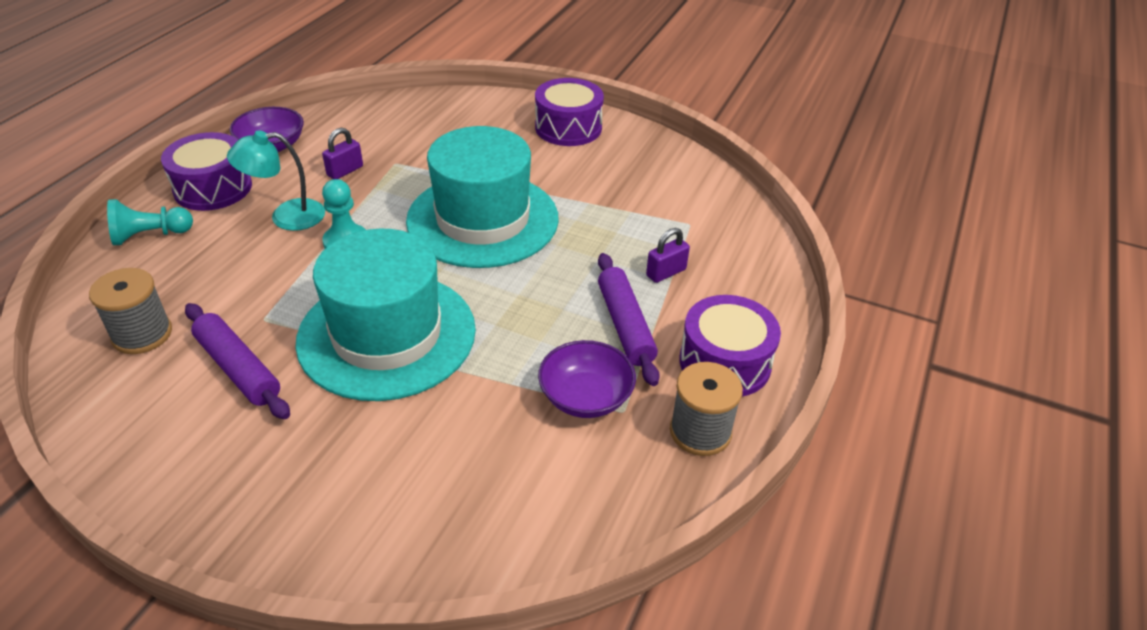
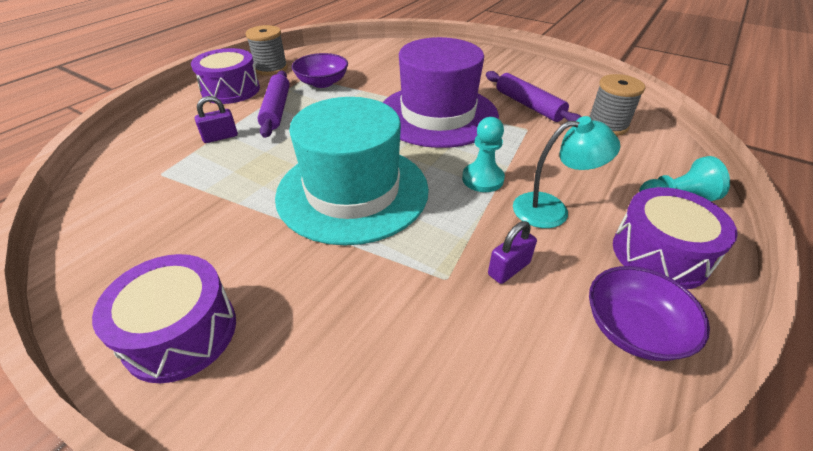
camera: 170 degrees left, 0 degrees up
(387, 335) = (437, 115): turquoise hat -> purple hat

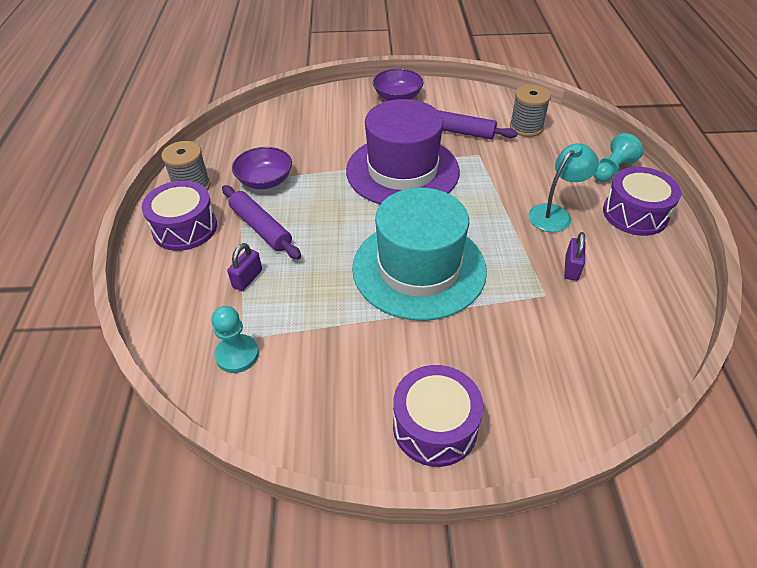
camera: 35 degrees left, 5 degrees up
(482, 179) = (493, 212): turquoise pawn -> turquoise pawn (237, 355)
(633, 329) = (660, 267): purple bowl -> purple bowl (397, 97)

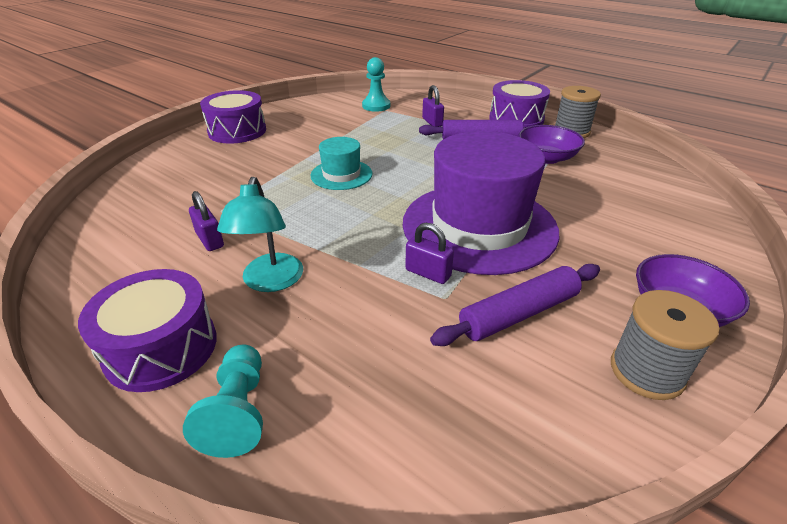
camera: 130 degrees right, 10 degrees down
(419, 268) = (341, 175): turquoise hat -> turquoise hat, size x0.47
(469, 167) = (428, 273): none -> purple padlock
(526, 127) = (456, 400): grey spool -> grey spool (646, 371)

